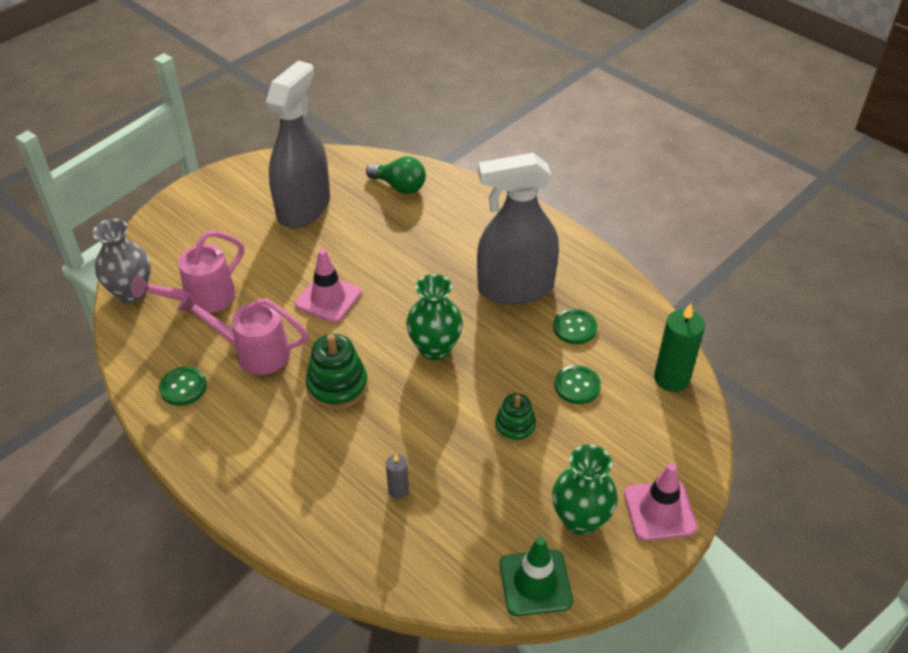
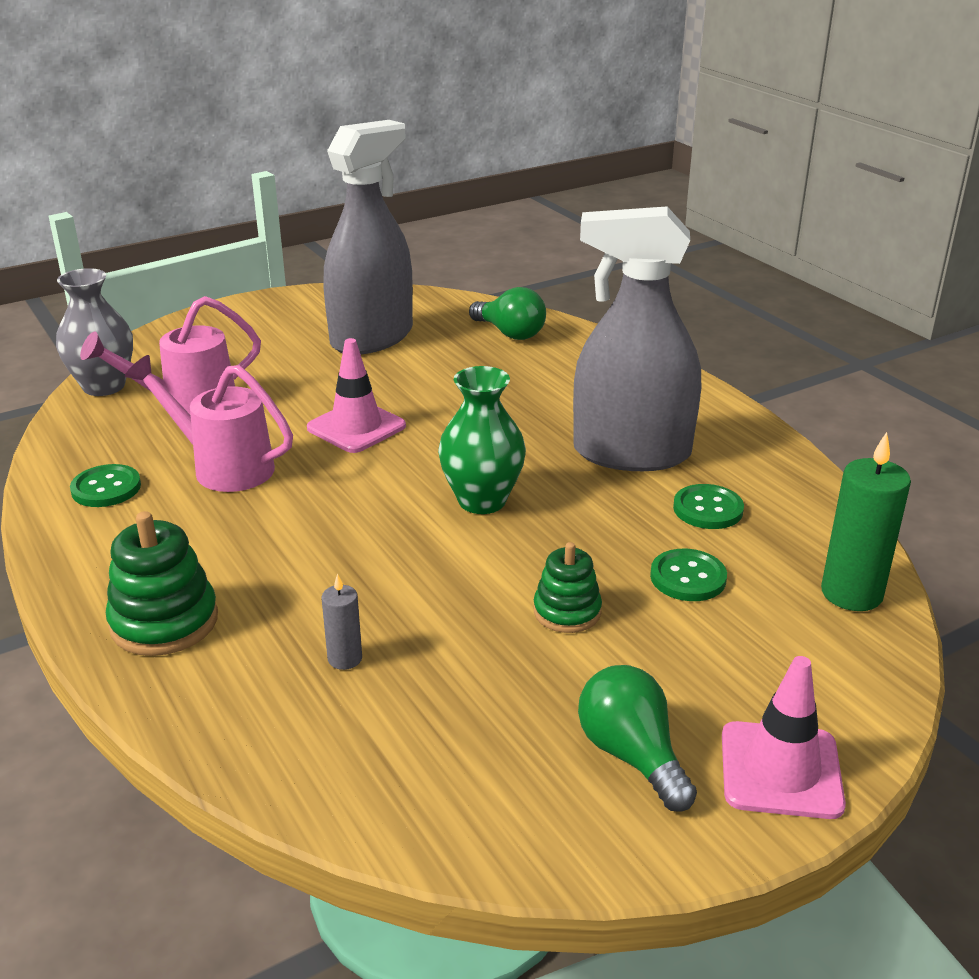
camera: 15 degrees right, 15 degrees down
(337, 386) = (318, 520): green stacking toy -> green stacking toy (164, 622)
(535, 583) = (517, 833): green traffic cone -> none
(580, 520) = (632, 755): green vase -> green light bulb

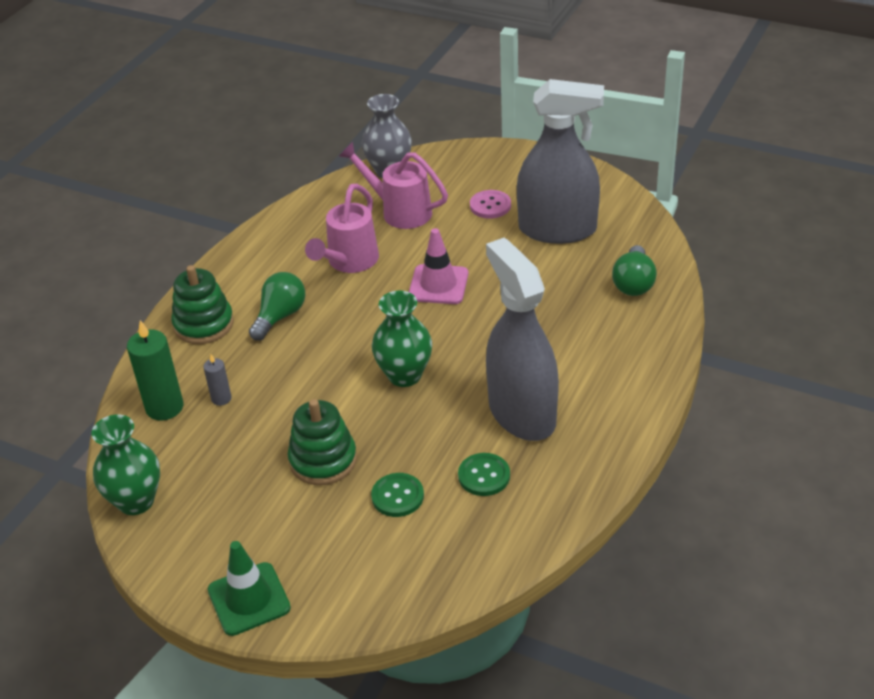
camera: 60 degrees right, 10 degrees up
(106, 488) = (293, 237): green button -> none
(223, 467) = (349, 262): pink watering can -> pink watering can turned 150 degrees counterclockwise
(273, 355) = (490, 206): none -> pink button
(471, 826) = (136, 501): none -> green vase
(567, 611) = (323, 460): green stacking toy -> green stacking toy, size x1.54
(632, 755) = (221, 536): green light bulb -> green light bulb (280, 316)
(780, 770) = (249, 599): pink traffic cone -> green traffic cone
(851, 593) = (442, 577): green candle -> green candle (164, 407)

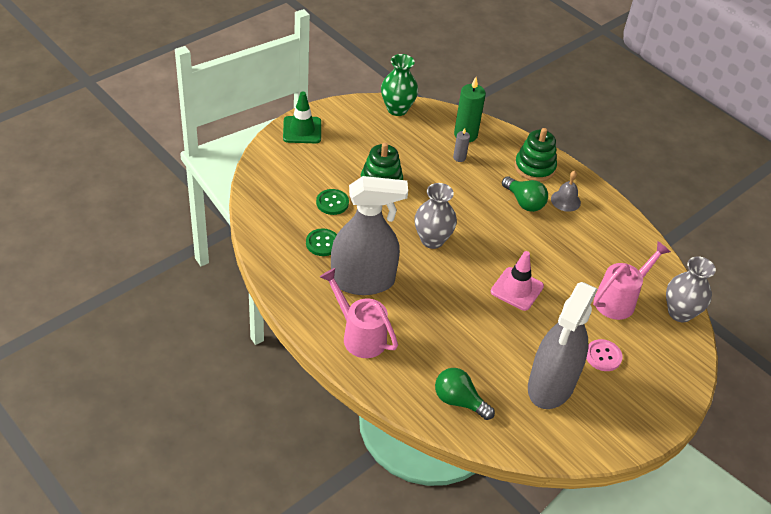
camera: 105 degrees right, 5 degrees up
(255, 284) = (565, 200): none -> grey bell
(349, 262) = (567, 252): pink watering can -> pink watering can (359, 335)
(404, 375) = (432, 240): green vase -> grey vase

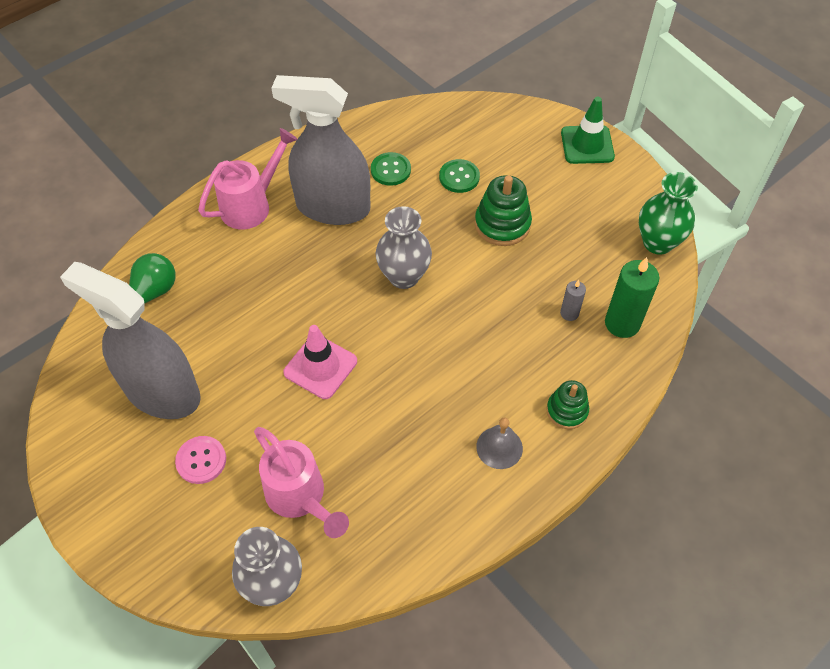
camera: 95 degrees right, 10 degrees up
(363, 281) = (333, 207): grey spray bottle -> grey spray bottle turned 105 degrees clockwise
(524, 202) = (488, 390): green light bulb -> none
(534, 167) = (567, 411): green stacking toy -> green stacking toy, size x0.65

